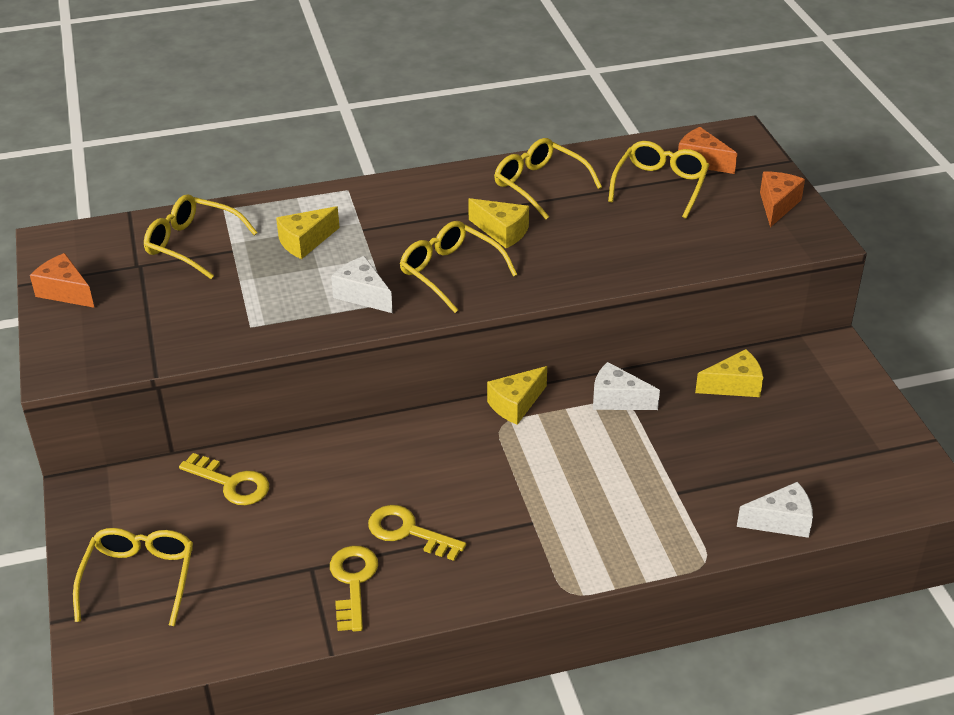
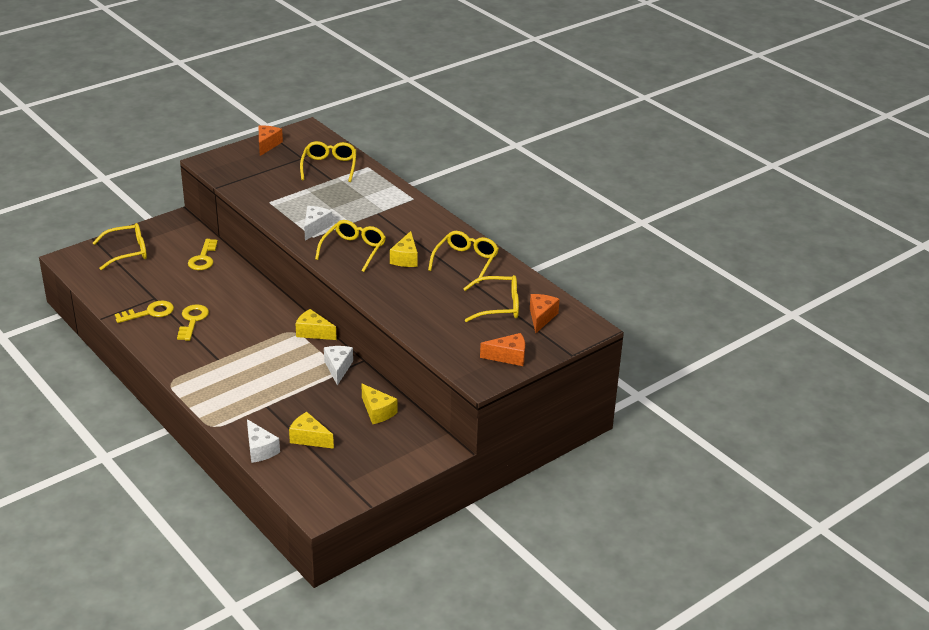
camera: 65 degrees right, 5 degrees down
(305, 242) = (353, 198): yellow cheese -> yellow cheese (309, 438)

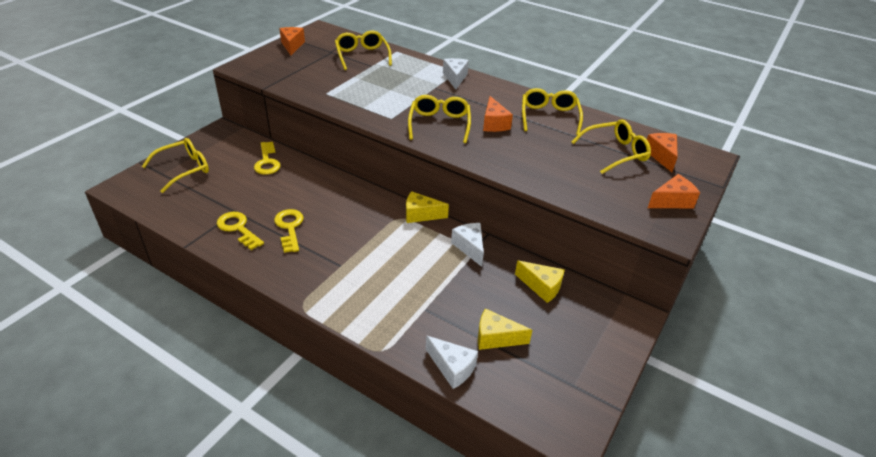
camera: 20 degrees left, 5 degrees up
(149, 312) = (238, 228): yellow key -> yellow key turned 90 degrees counterclockwise
(315, 227) = (387, 109): white cheese -> white cheese (455, 78)
(405, 258) = (494, 123): yellow cheese -> orange cheese

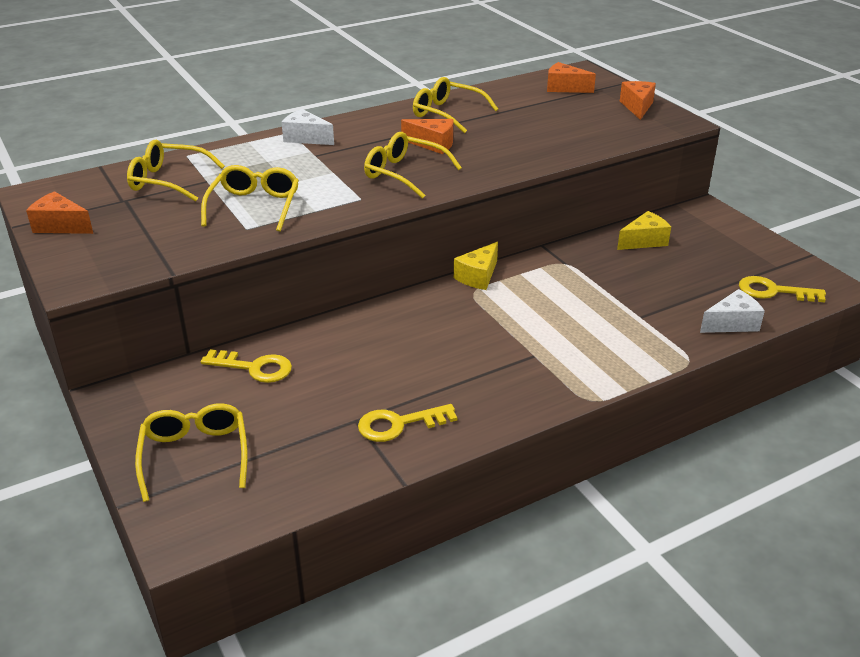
camera: 60 degrees left, 5 degrees down
(289, 228) = (431, 379): yellow key -> yellow key (773, 291)
(470, 247) = (558, 262): white cheese -> none
(495, 338) = (702, 287): yellow cheese -> none
(615, 153) = (542, 105): yellow glasses -> yellow glasses (254, 206)

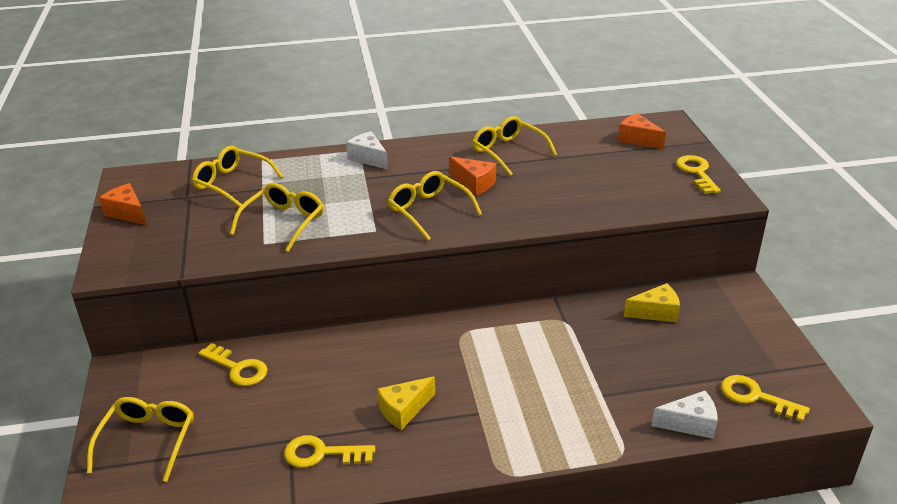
camera: 20 degrees right, 0 degrees up
(478, 276) = (476, 318): yellow cheese -> yellow cheese (404, 410)
(637, 107) = (696, 172): orange cheese -> yellow key

